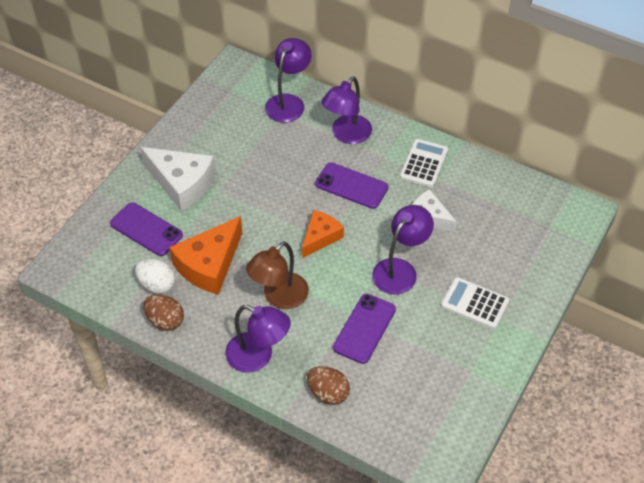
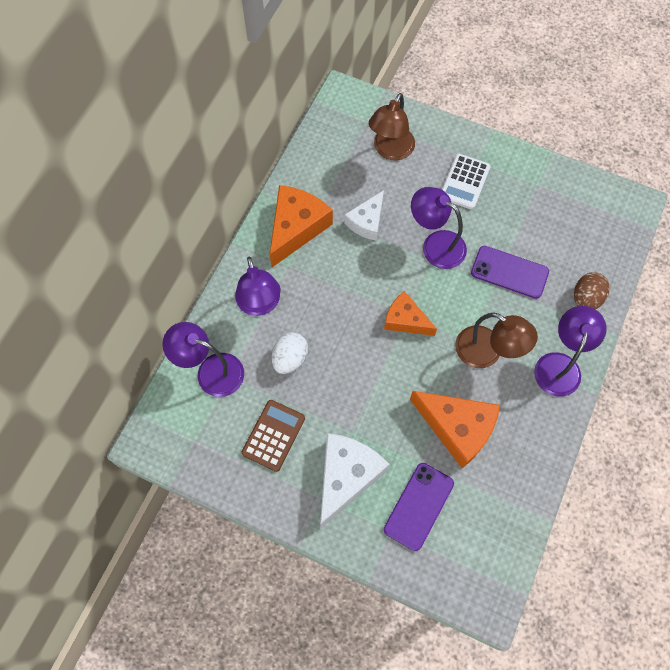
camera: 95 degrees left, 15 degrees up
(157, 284) = (492, 480): white egg -> white egg (290, 359)
(165, 321) = (536, 463): brown egg -> none
(226, 139) = (273, 435): none -> brown calculator
(346, 135) = (260, 305): purple lamp -> purple lamp turned 45 degrees clockwise
(351, 186) = (333, 295): purple phone -> none
(424, 164) = (296, 228): white calculator -> orange cheese
(513, 243) = (390, 150): none -> brown lamp

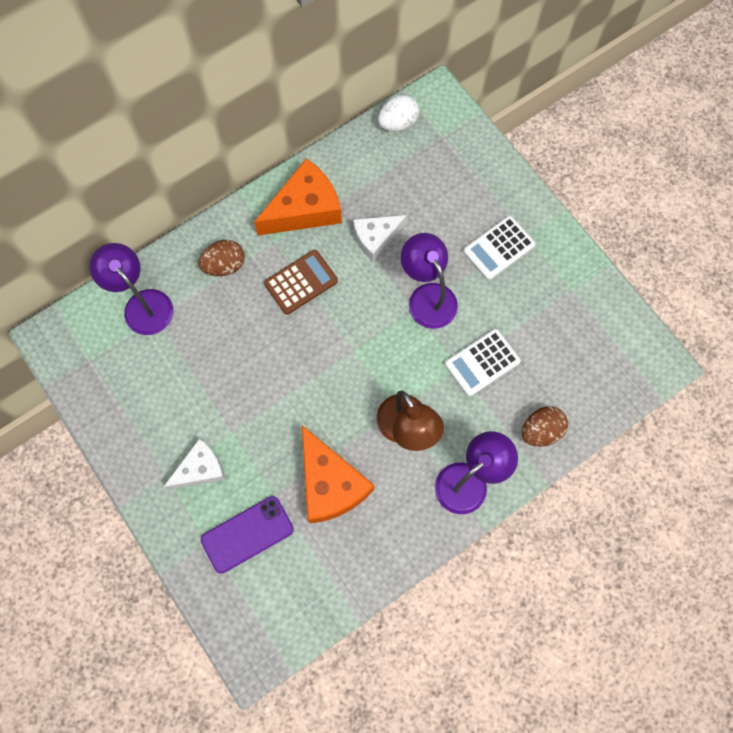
camera: 30 degrees right, 5 degrees up
(260, 305) = (224, 265): purple lamp -> brown egg
(273, 435) = (160, 394): brown calculator -> brown calculator (301, 282)
(290, 359) = (219, 332): white egg -> white egg (398, 123)
(346, 476) = (200, 469): white cheese -> white cheese, size x0.63
(390, 150) = (446, 178): brown lamp -> none
(405, 320) = (349, 354): orange cheese -> none
(509, 272) = (482, 363): purple phone -> white calculator

